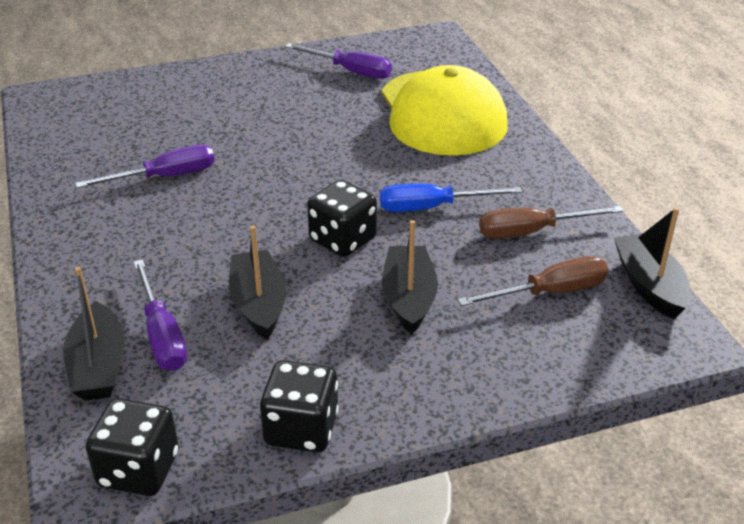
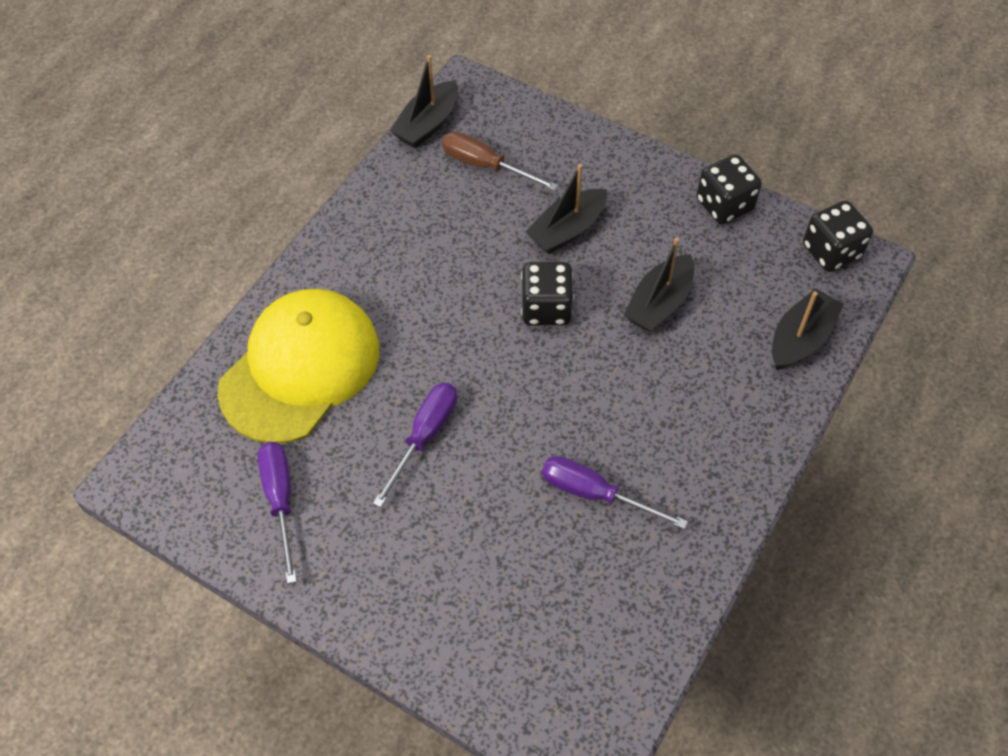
camera: 130 degrees left, 20 degrees up
(162, 335) = (742, 330): purple screwdriver -> purple screwdriver (425, 436)
(432, 207) = (453, 283): blue screwdriver -> none
(532, 231) = (425, 210): brown screwdriver -> none

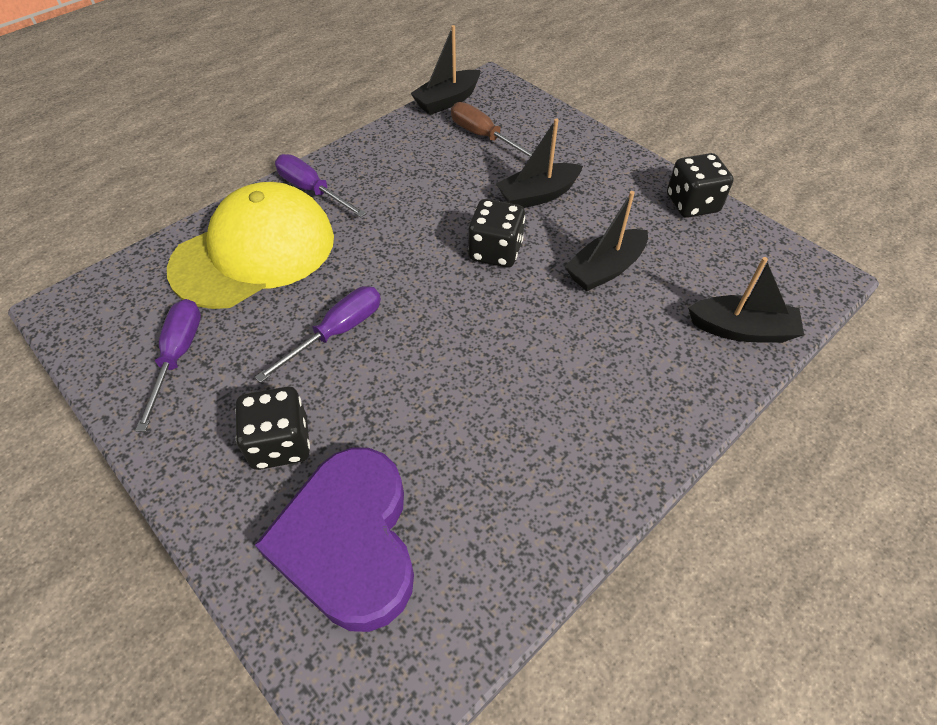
camera: 15 degrees right, 5 degrees down
(518, 627) = (349, 541): none -> purple heart
(595, 494) = (482, 425): purple screwdriver -> purple screwdriver (312, 190)
(800, 339) = (741, 329): black boat -> black boat turned 45 degrees clockwise
(831, 251) = (790, 261): black dice -> black dice (280, 443)

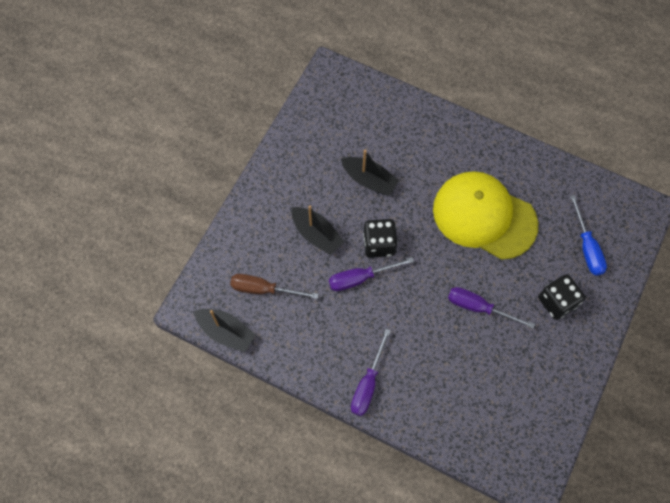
camera: 110 degrees left, 15 degrees up
(178, 356) = (534, 387): purple screwdriver -> purple screwdriver (360, 278)
(254, 252) = (440, 390): yellow cap -> yellow cap (484, 216)
(349, 541) = (587, 247): purple heart -> blue screwdriver
(484, 136) = (264, 289): brown screwdriver -> brown screwdriver turned 75 degrees clockwise
(692, 204) = (290, 143): black dice -> none
(741, 329) = (387, 106): black boat -> none

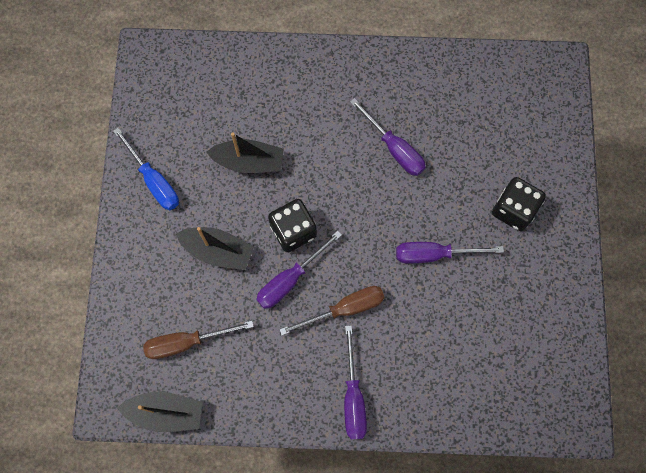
camera: 25 degrees left, 5 degrees up
(391, 317) = (344, 309): none -> brown screwdriver
(484, 216) = (394, 148): yellow cap -> purple screwdriver
(587, 247) = (517, 135): blue screwdriver -> blue screwdriver (154, 181)

